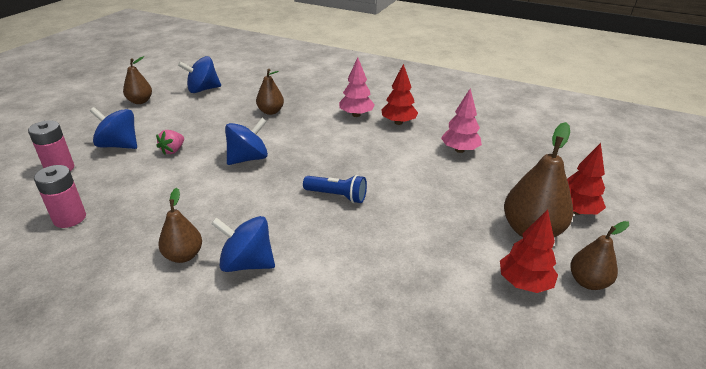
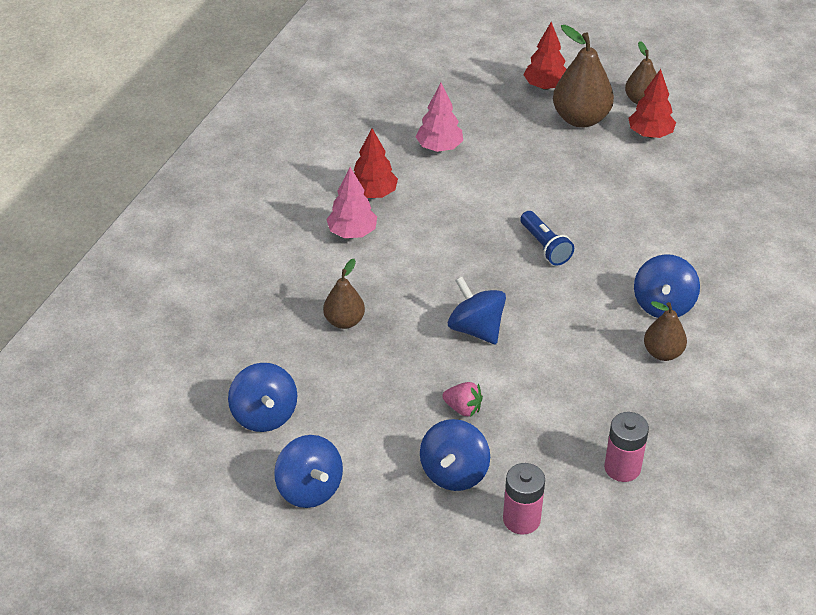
camera: 90 degrees left, 10 degrees up
(140, 101) = (309, 488): brown pear -> blue spinning top
(337, 196) = (545, 246): blue flashlight -> blue flashlight turned 135 degrees clockwise

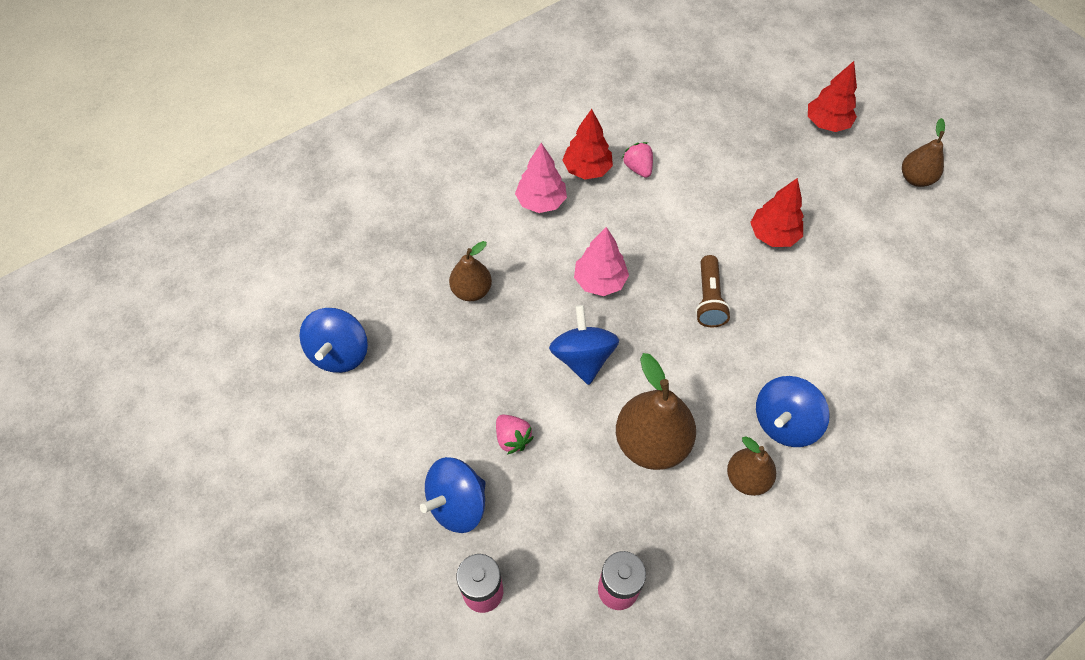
camera: 30 degrees right, 15 degrees up
(309, 488) = (324, 450): blue spinning top -> none
(416, 176) = (638, 168): none -> pink strawberry
(439, 147) = (680, 147): pink tree -> pink tree (600, 281)
(545, 246) = (709, 299): blue flashlight -> brown flashlight
(580, 119) = (839, 174): brown pear -> brown pear (651, 443)
(650, 134) = (900, 221): red tree -> red tree (773, 235)

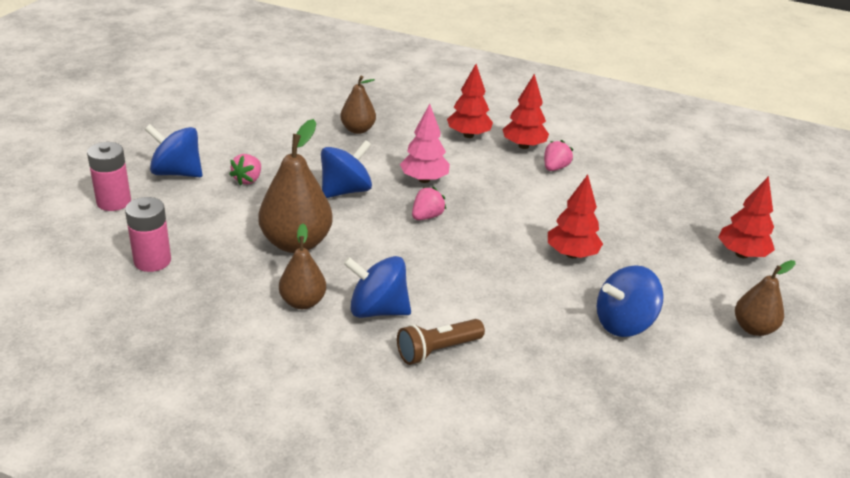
camera: 55 degrees right, 25 degrees down
(339, 353) = (259, 98): blue spinning top -> blue spinning top (624, 323)
(541, 202) = (468, 135): pink tree -> red tree
(663, 312) = (426, 216): none -> pink strawberry
(709, 299) = (464, 236): brown flashlight -> brown flashlight (437, 350)

